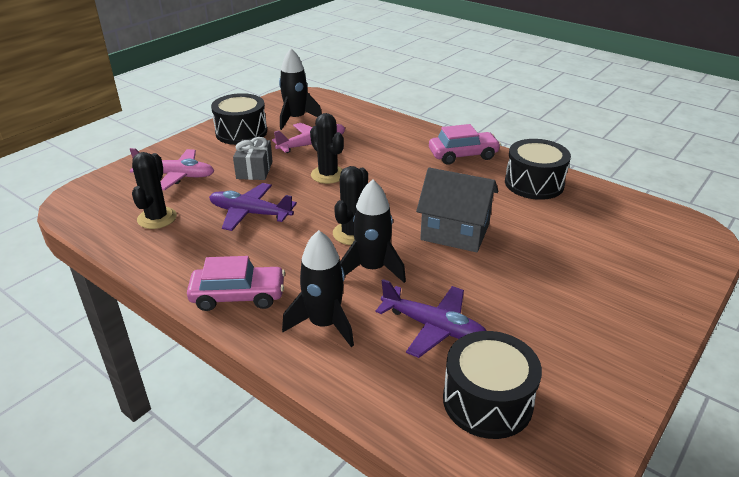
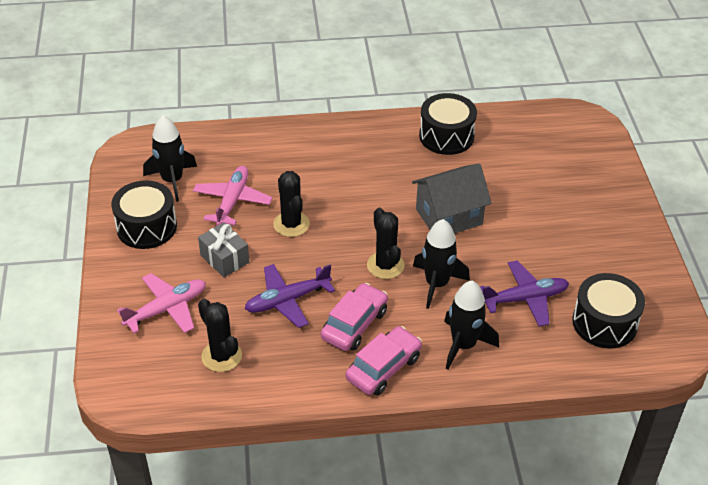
camera: 45 degrees left, 10 degrees up
(328, 175) = (291, 224): black cactus -> black cactus turned 60 degrees clockwise
(463, 155) = (365, 137): pink car -> pink car (354, 324)

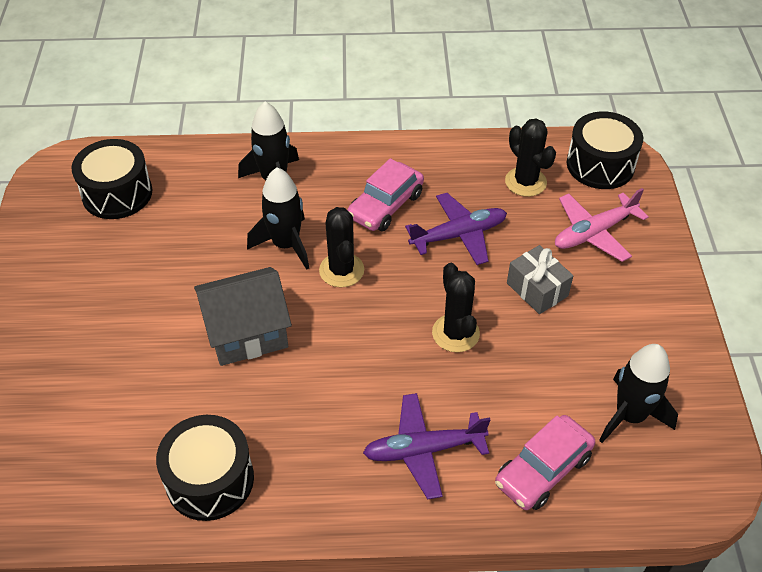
camera: 175 degrees left, 5 degrees up
(146, 227) = (646, 340): black drum -> black drum (600, 165)
(232, 201) = (537, 374): pink plane -> none
(383, 368) = (360, 163): pink car -> pink car (543, 470)
(525, 299) = (191, 223): purple plane -> purple plane (423, 450)

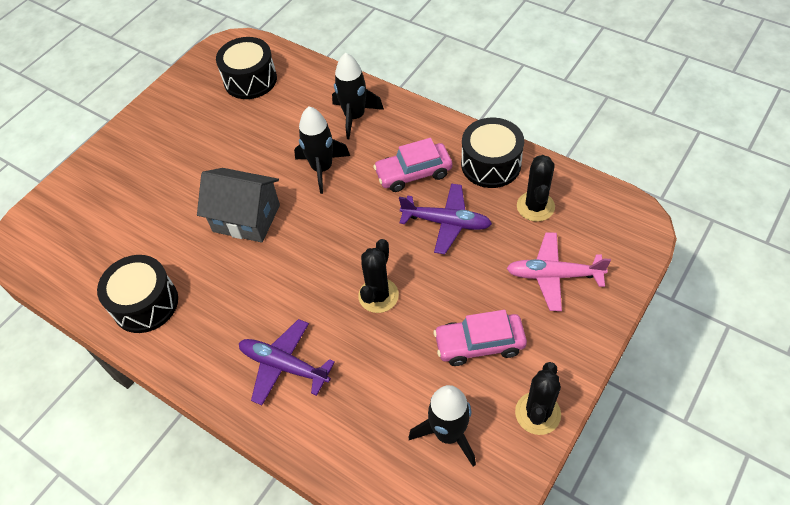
camera: 40 degrees right, 5 degrees up
(341, 270) = (342, 206): black cactus -> black cactus (537, 413)
(537, 289) = (467, 296): grey gift -> none
(543, 470) = (349, 432): pink car -> pink car (479, 344)
(600, 165) = (611, 222): black drum -> black drum (491, 164)

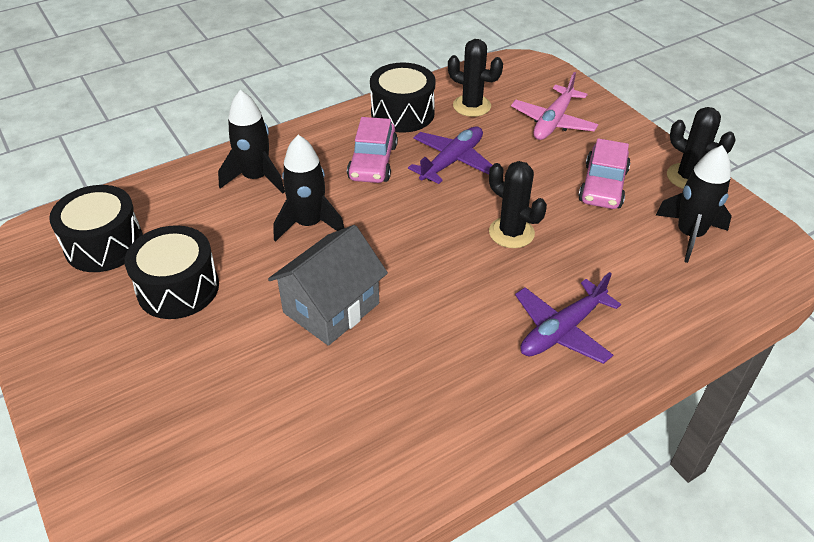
camera: 70 degrees left, 10 degrees down
(145, 303) = (398, 446): black drum -> black drum (178, 288)

